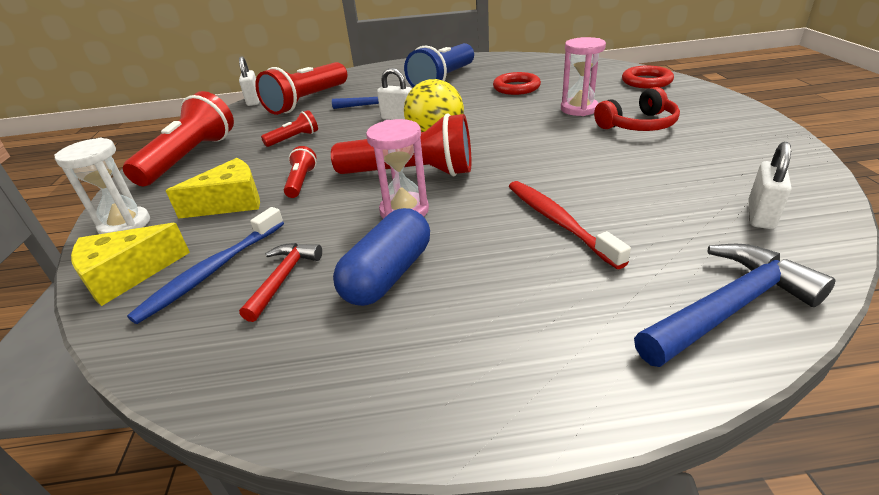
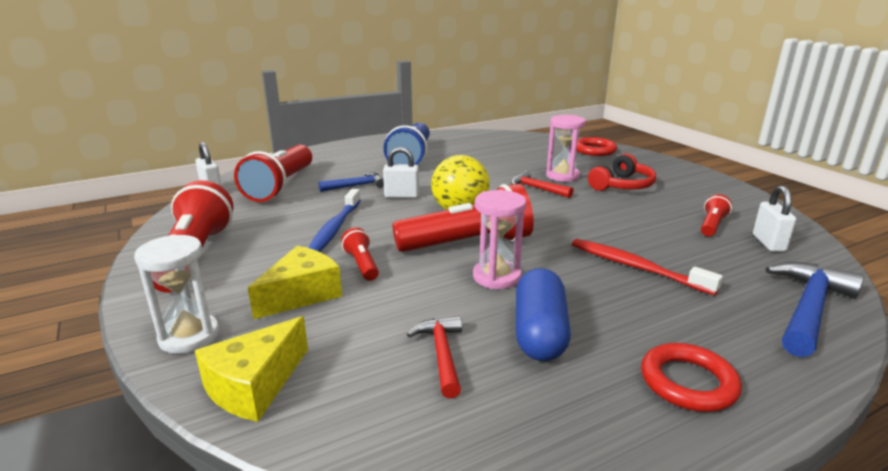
camera: 25 degrees left, 10 degrees down
(212, 271) = (356, 362): blue toothbrush -> blue toothbrush (335, 228)
(294, 138) = (306, 224): red flashlight -> red flashlight (711, 225)
(516, 87) = (489, 161): red ring -> red ring (688, 382)
(537, 121) = (537, 188): none -> red hammer

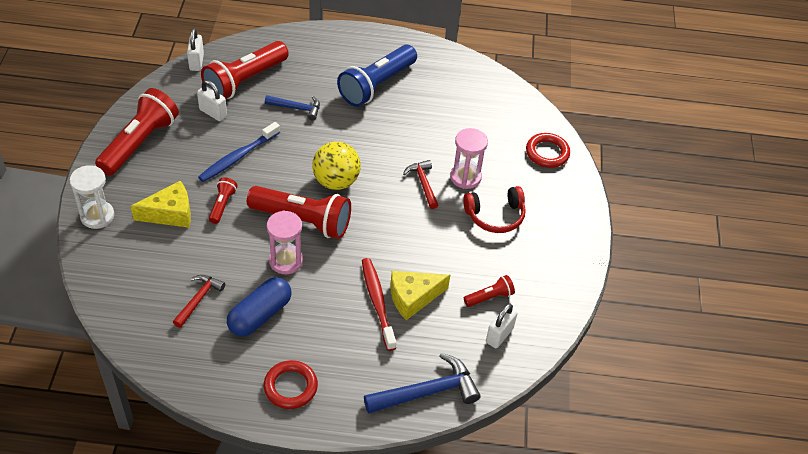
camera: 30 degrees right, 25 degrees up
(254, 385) = (104, 267): yellow cheese -> yellow cheese (413, 298)
(401, 196) = (316, 139): white padlock -> white padlock (213, 113)

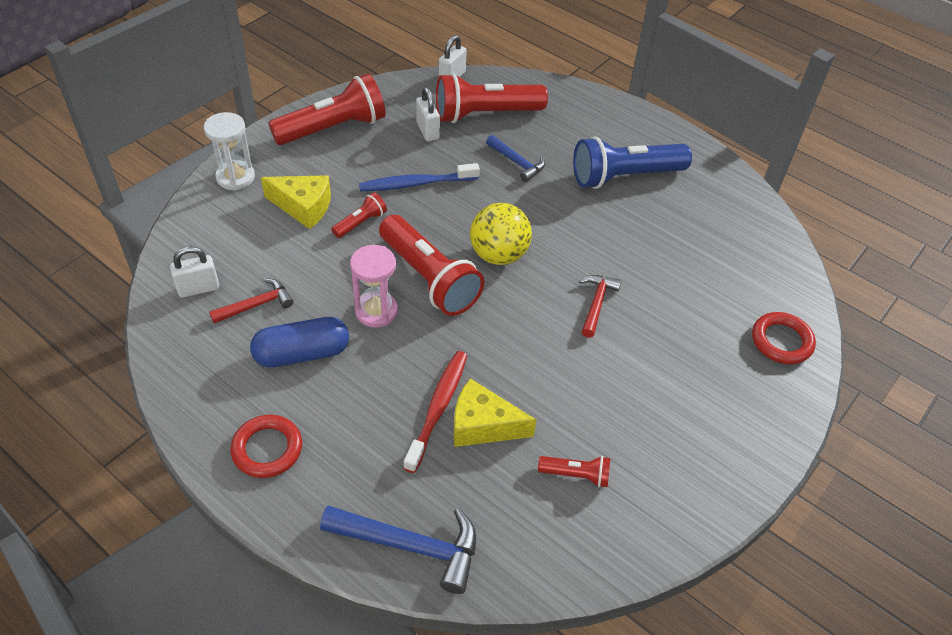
camera: 35 degrees right, 0 degrees up
(465, 177) = (653, 320): pink hourglass -> none
(495, 216) = (657, 382): red headphones -> none
(499, 335) = (552, 529): white padlock -> white padlock (198, 288)

